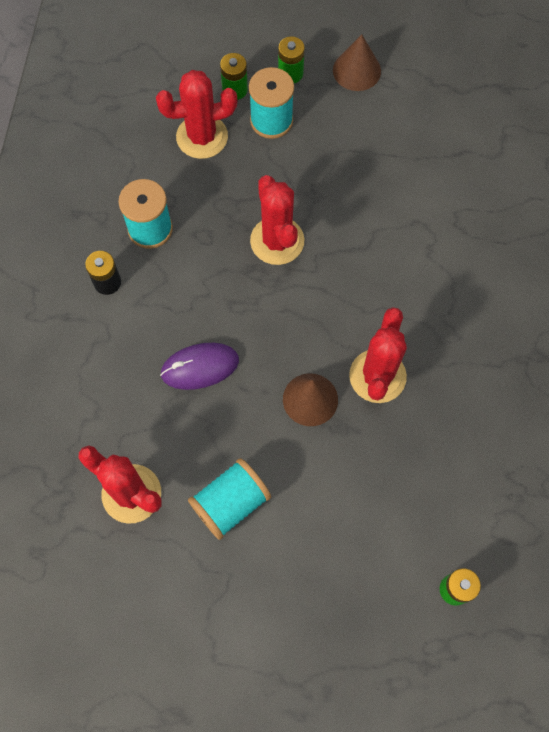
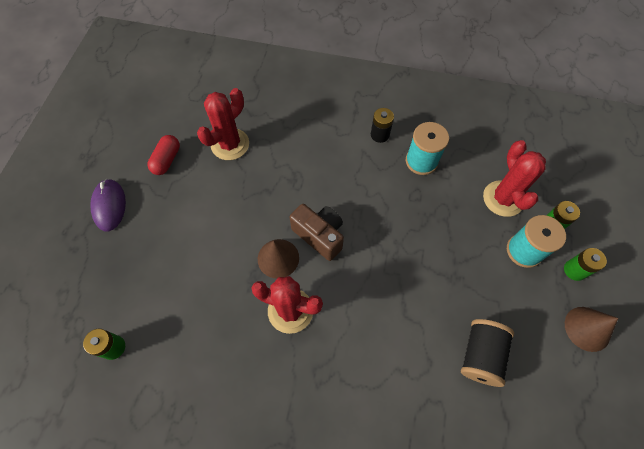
camera: 95 degrees right, 5 degrees down
(164, 587) = (167, 160): none -> red capsule
(200, 367) = (311, 187): purple mouse -> purple mouse (109, 206)
(231, 503) = (212, 200): turquoise spool -> none
(273, 350) = (319, 235): none -> brown camera
(277, 241) = (411, 246): red cactus -> none
(400, 172) = (480, 355): none -> black spool

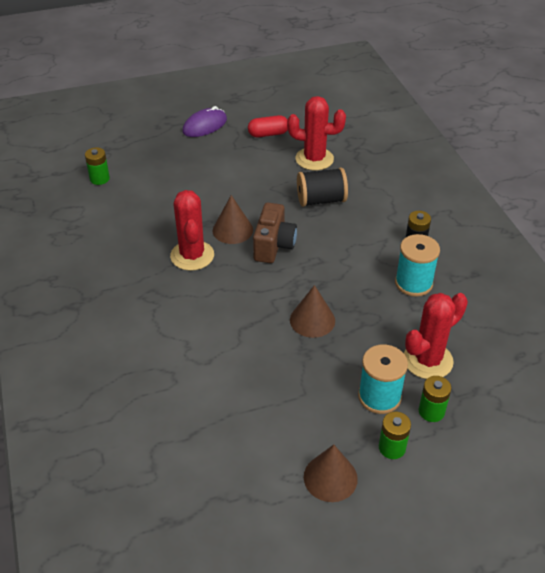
camera: 60 degrees right, 20 degrees down
(423, 253) = (312, 320): none -> brown cone
(480, 355) = (239, 396): black spool -> black spool (321, 200)

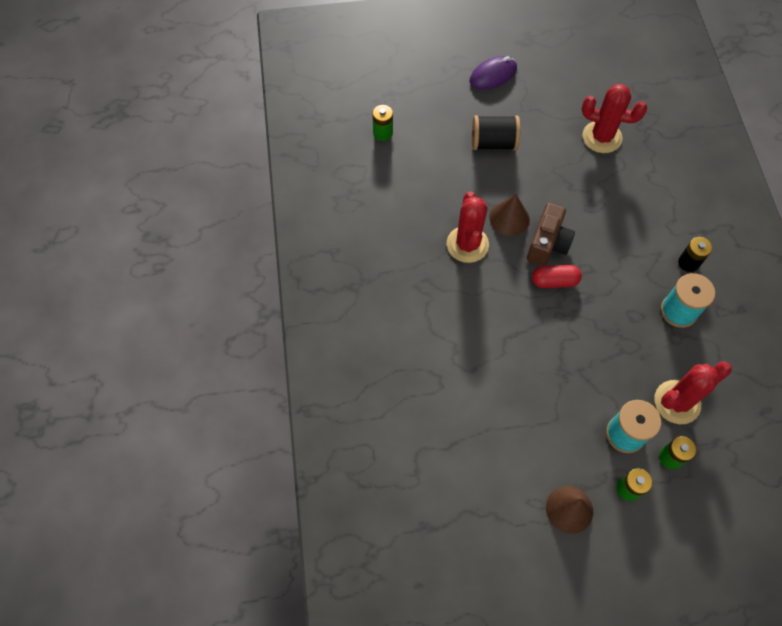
camera: 10 degrees right, 20 degrees up
(268, 134) = (558, 95): red capsule -> red capsule (554, 281)
(312, 320) = (574, 339): brown cone -> none
(321, 200) = (601, 193): black spool -> black spool (493, 143)

